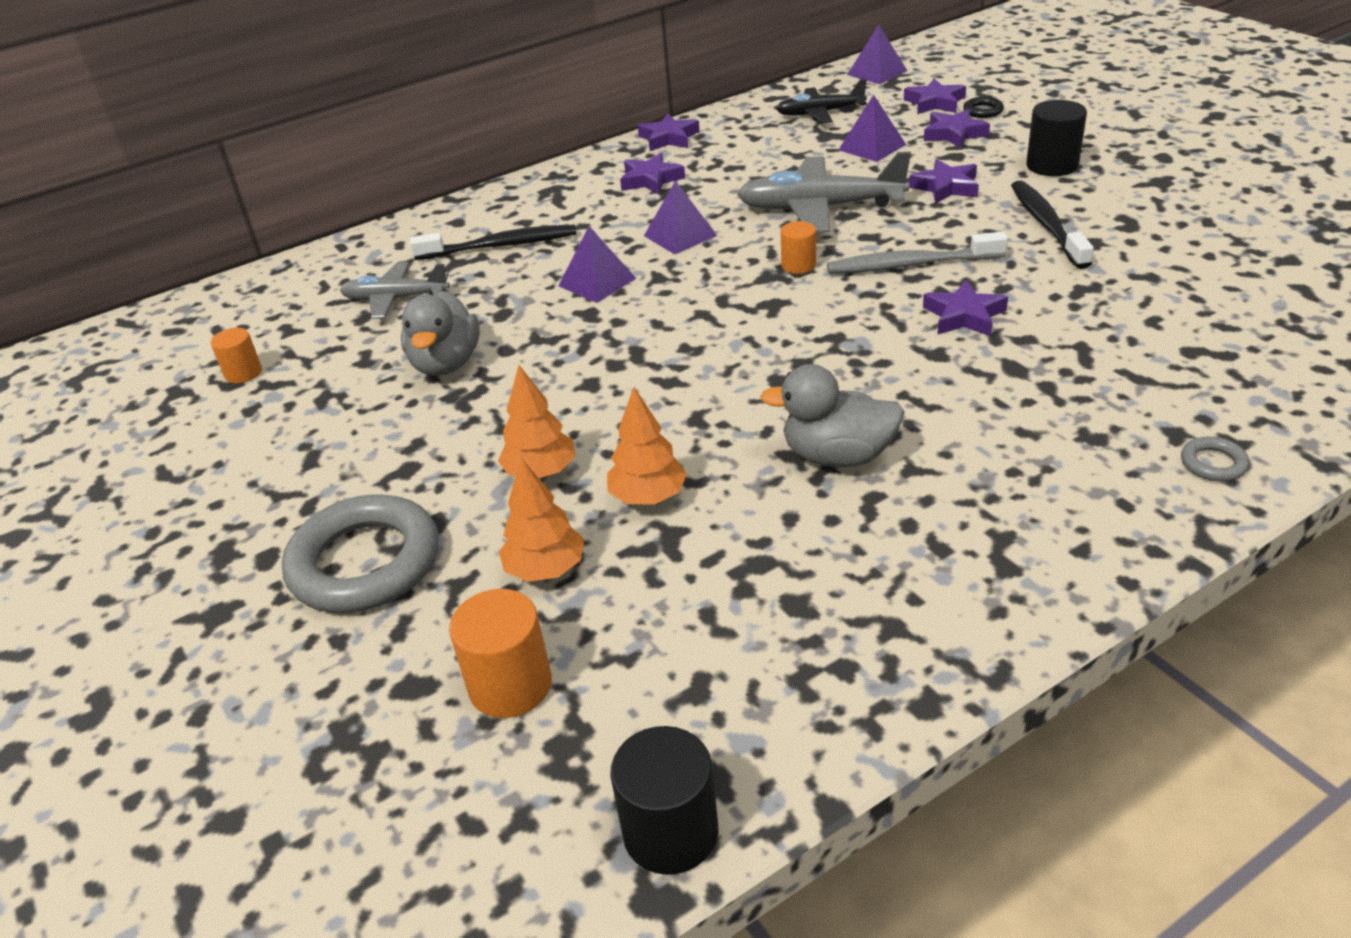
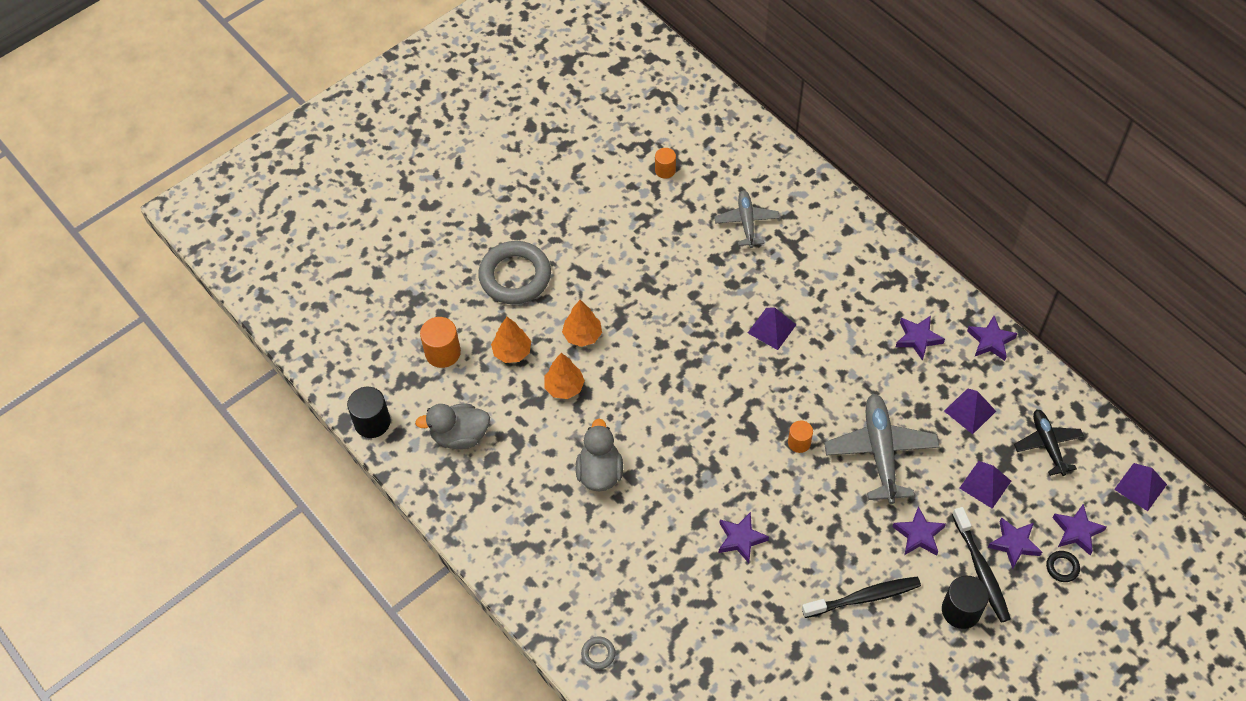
camera: 80 degrees right, 20 degrees up
(446, 363) = (678, 267): grey duck -> grey duck (459, 435)
(500, 246) = (815, 264): black toothbrush -> black toothbrush (981, 570)
(680, 235) = (835, 368): purple pyramid -> purple pyramid (970, 411)
(911, 265) = (803, 509): grey toothbrush -> none

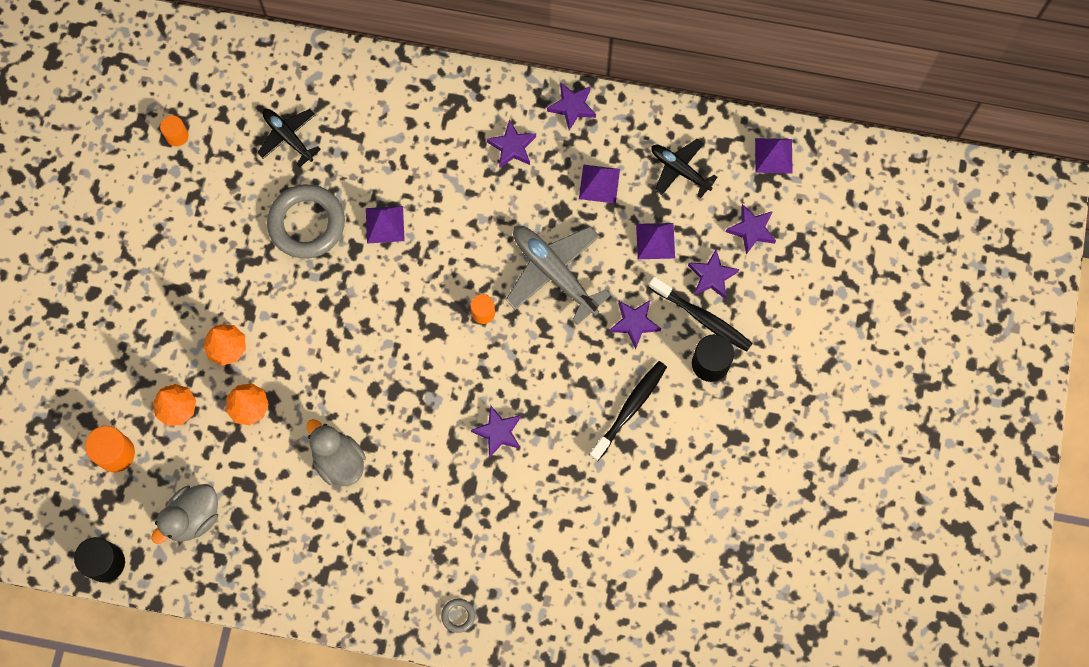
camera: 40 degrees left, 15 degrees up
(515, 276) = (122, 335): grey ring -> grey ring (307, 224)
(746, 222) = (288, 137): grey plane -> black plane
(1062, 567) = (761, 269): black ring -> none

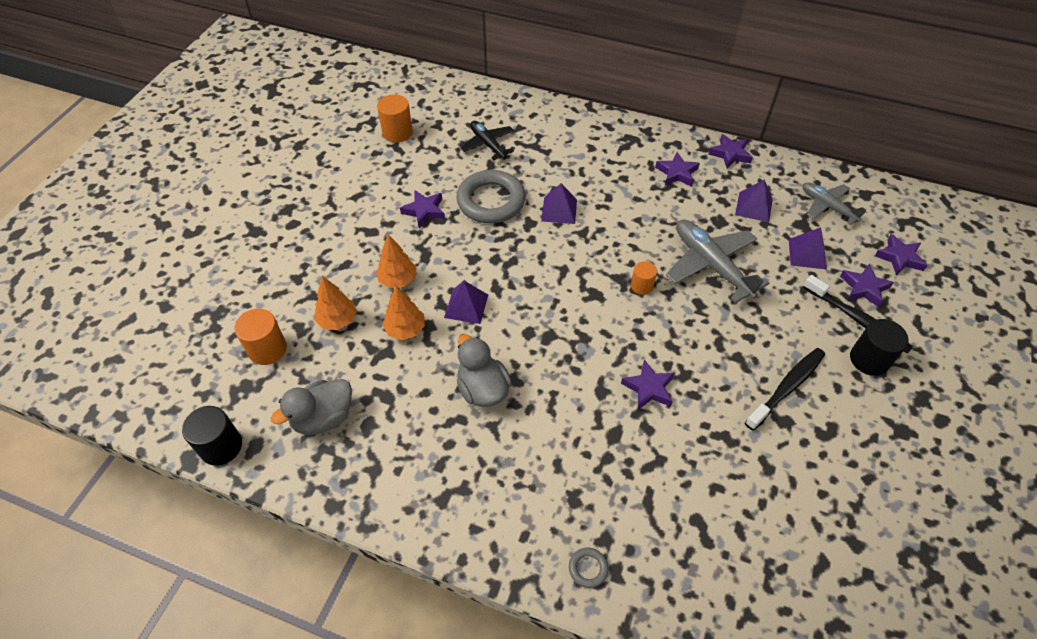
camera: 10 degrees right, 20 degrees down
(177, 136) = (397, 132): orange cylinder -> orange cylinder, size x1.60
(634, 323) = (789, 315): purple star -> purple star (424, 211)
(679, 170) = (827, 206): black plane -> grey plane
(773, 155) = (913, 207): purple pyramid -> purple pyramid (466, 306)

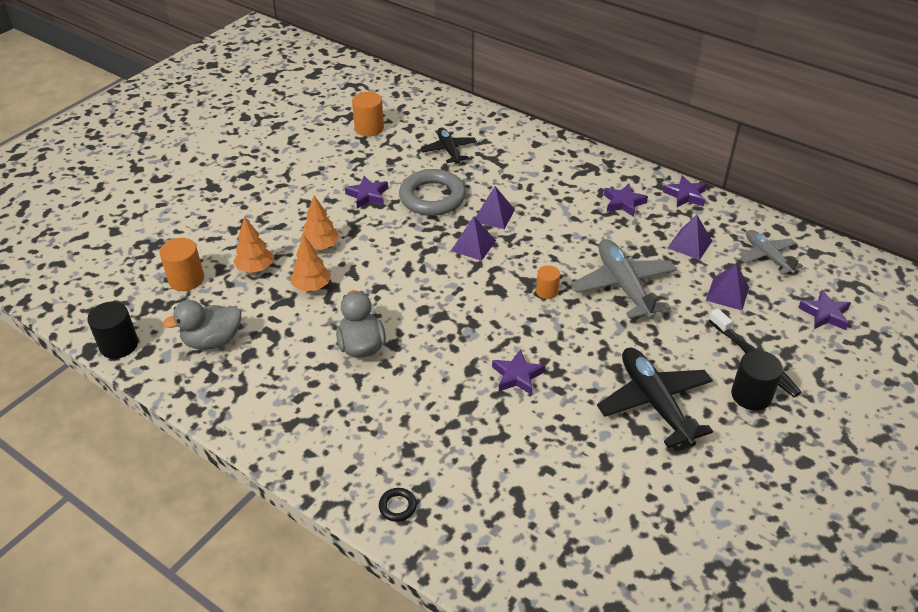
camera: 15 degrees right, 10 degrees down
(466, 306) = (374, 278): purple pyramid -> purple pyramid (473, 245)
(588, 568) = (397, 506): grey ring -> black ring
(786, 388) = (654, 402): black toothbrush -> black plane
(864, 288) = (774, 333): purple star -> none

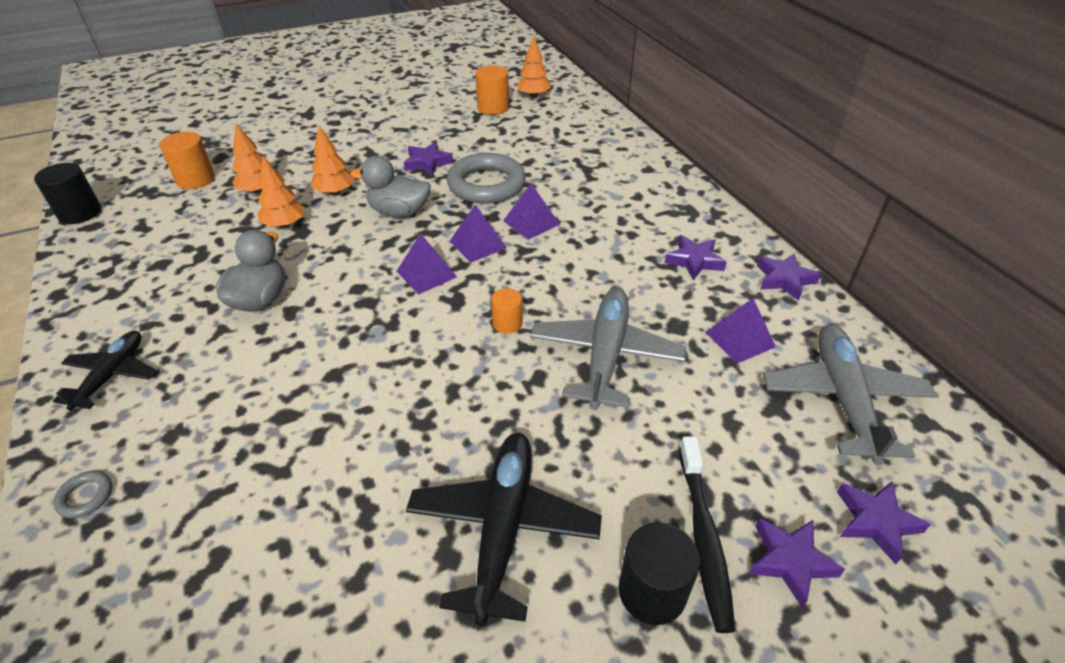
camera: 30 degrees right, 0 degrees up
(212, 341) = (148, 239): grey duck -> grey duck (399, 212)
(391, 106) = (533, 96): none -> orange tree
(397, 506) = (86, 496): black ring -> grey ring
(449, 150) = (549, 148): black plane -> black plane (112, 375)
(517, 376) = (374, 406): purple star -> purple star (790, 561)
(727, 294) = (740, 424): purple pyramid -> purple pyramid (426, 274)
(767, 256) = (843, 398): grey plane -> grey plane, size x1.61

